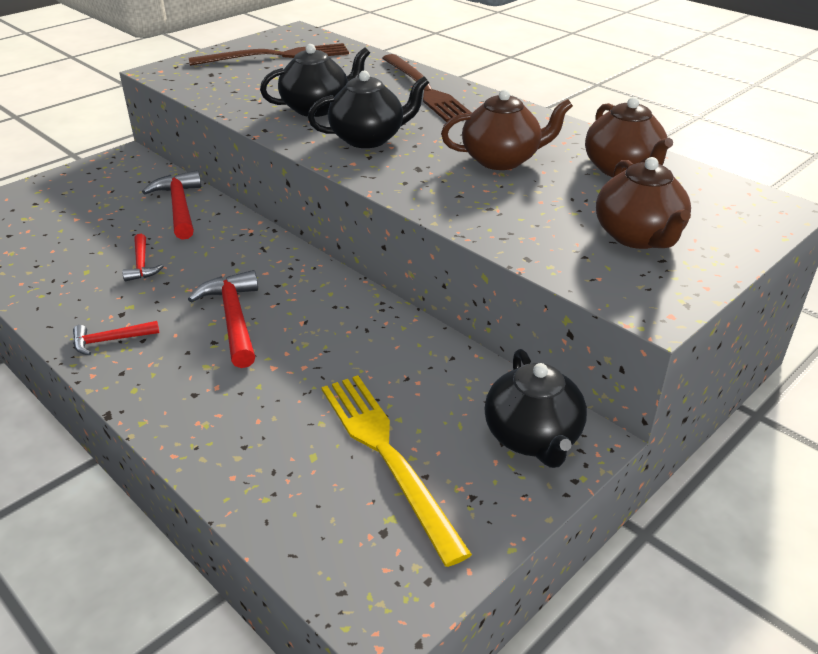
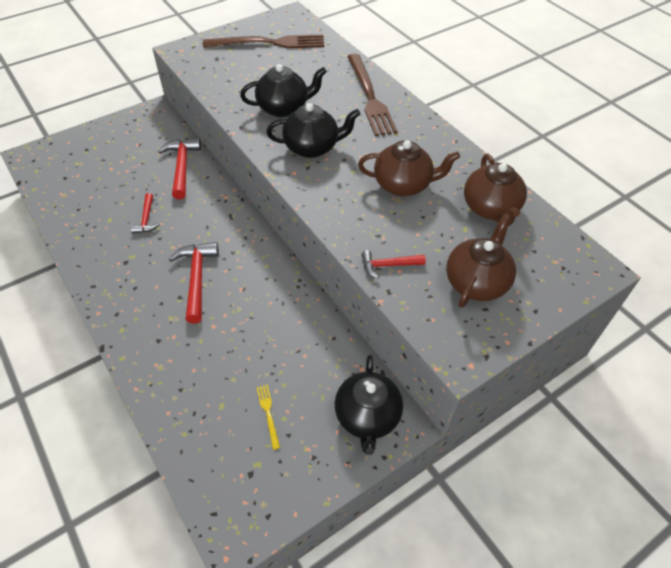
camera: 10 degrees right, 15 degrees up
(110, 340) = (114, 285): red hammer -> red hammer (388, 265)
(387, 455) = (268, 413): yellow fork -> yellow fork, size x0.40
(638, 237) = (476, 282): brown teapot -> brown teapot turned 150 degrees counterclockwise

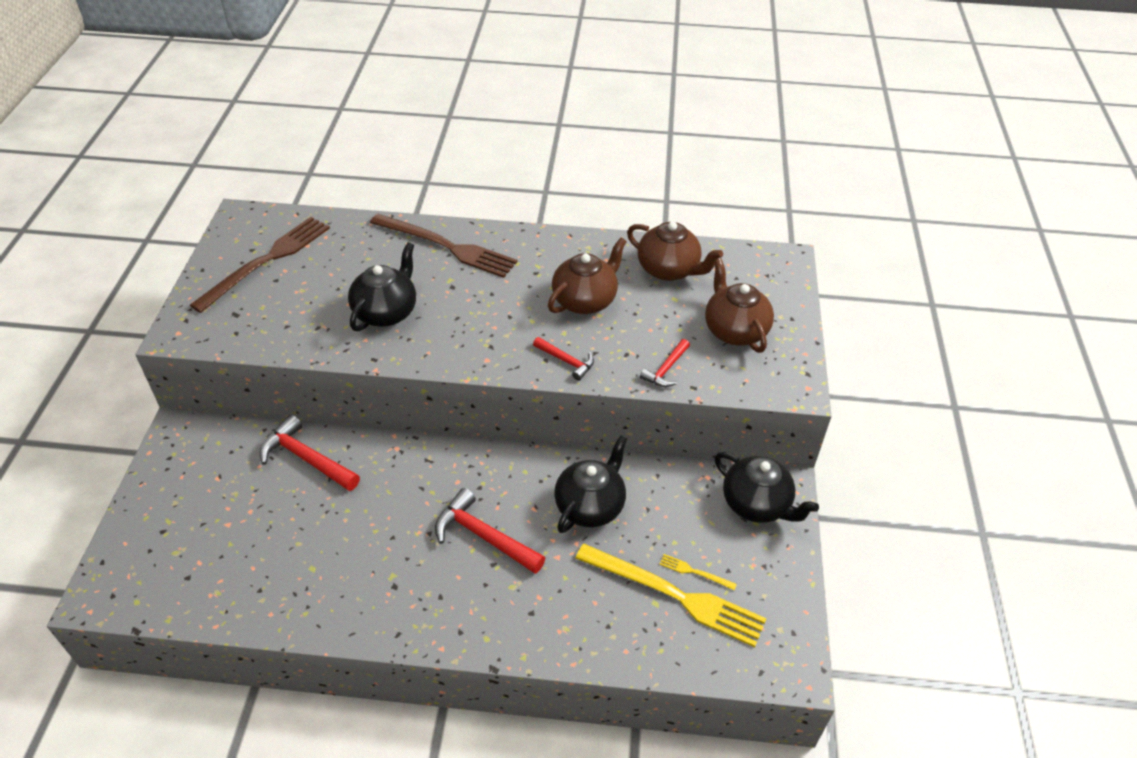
camera: 50 degrees left, 5 degrees down
(146, 219) = (350, 533): red hammer -> red hammer (566, 361)
(238, 414) = (675, 595): none -> yellow fork
(312, 147) = (468, 327): black teapot -> black teapot (590, 506)

